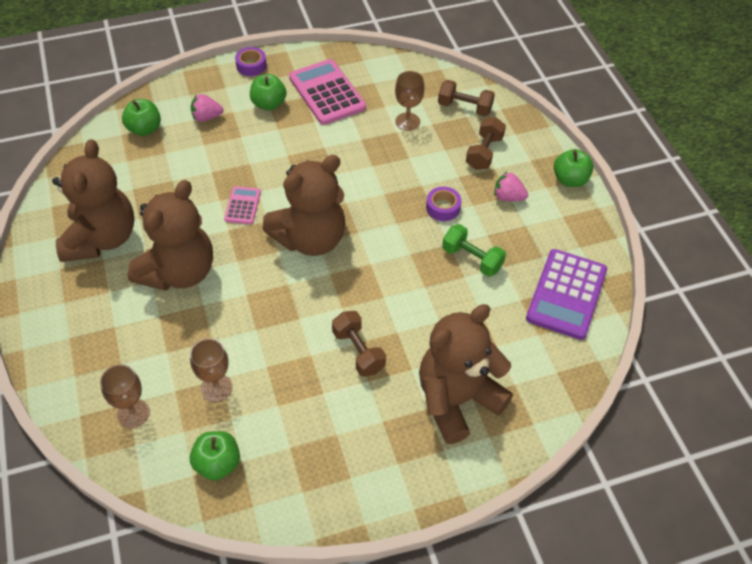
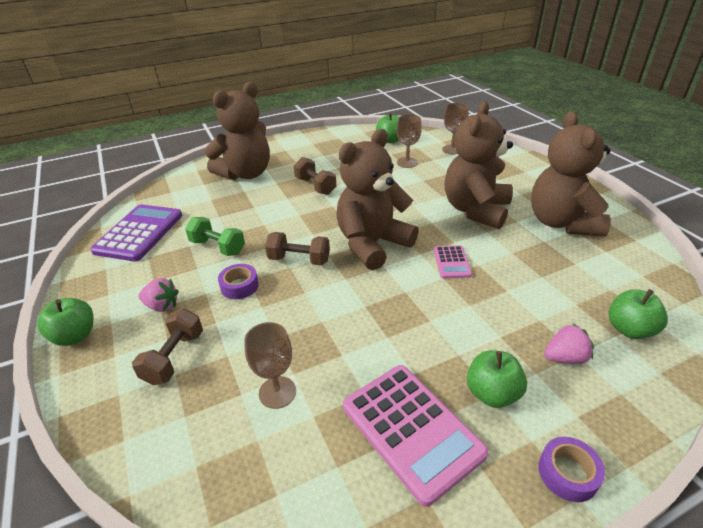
camera: 175 degrees right, 15 degrees down
(464, 107) = (184, 433): brown dumbbell -> brown dumbbell (299, 260)

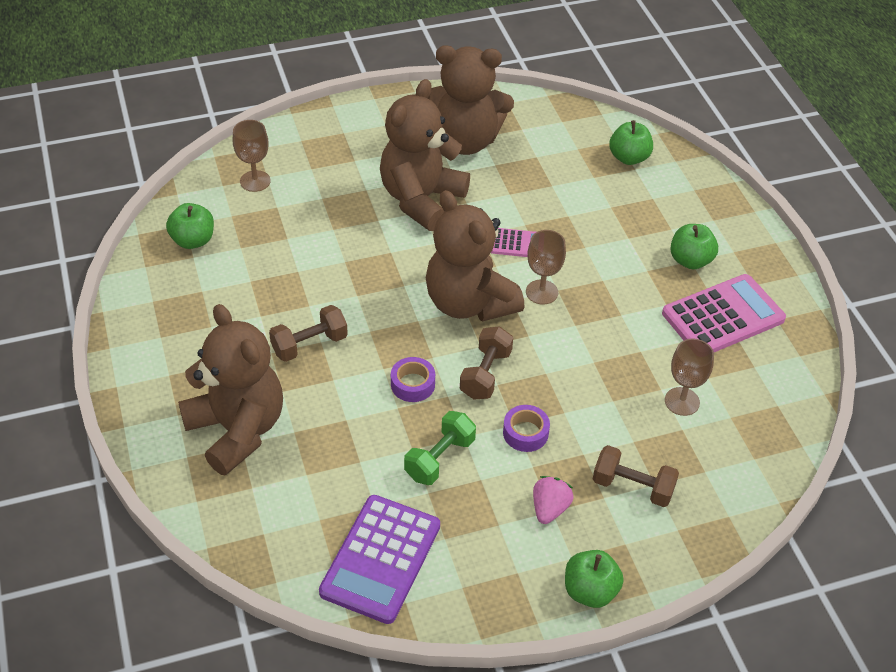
camera: 85 degrees left, 10 degrees up
(139, 233) = (380, 559): purple calculator -> purple calculator turned 90 degrees counterclockwise
(407, 162) = (276, 235): brown goblet -> brown goblet (541, 292)
(475, 210) = (421, 199): brown teddy bear -> brown teddy bear turned 90 degrees clockwise
(565, 357) = (656, 206): pink strawberry -> none
(567, 473) = (759, 241): purple tape -> purple tape (412, 384)

